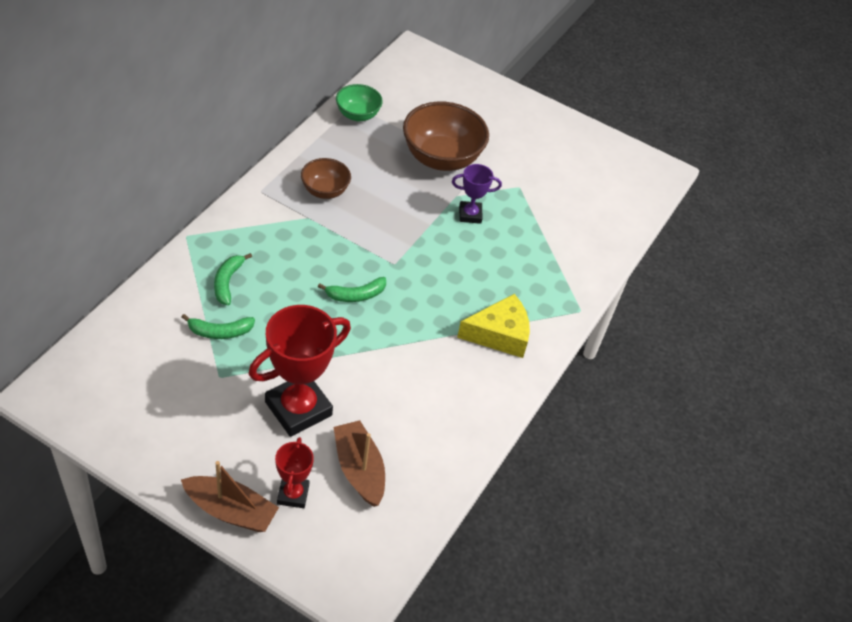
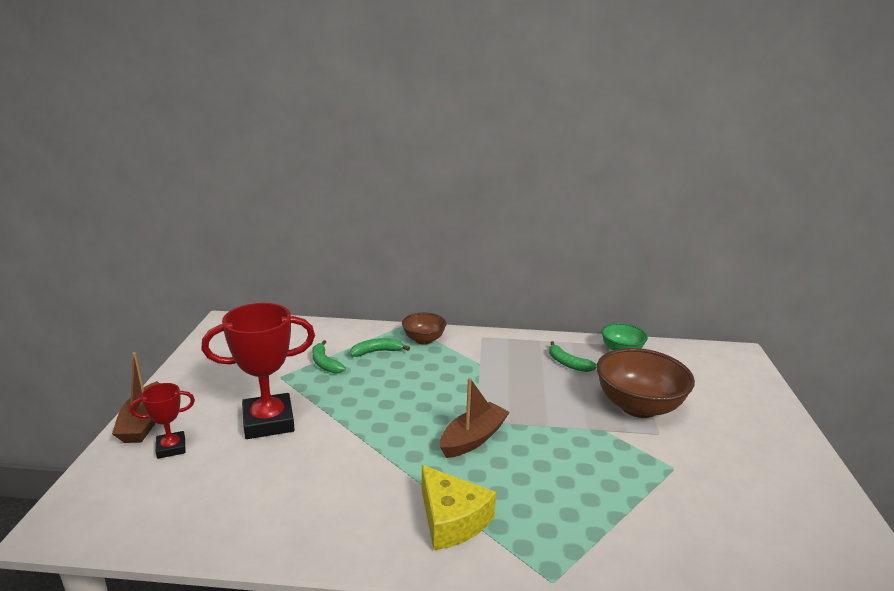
camera: 70 degrees right, 25 degrees down
(298, 408) = (268, 422): red trophy -> red trophy turned 45 degrees counterclockwise
(325, 191) = (517, 362): brown bowl -> brown bowl (423, 340)
(356, 295) = (419, 412): green banana -> green banana (568, 363)
(359, 469) = (214, 477): brown boat -> brown boat (473, 438)
(470, 214) = (591, 446): purple trophy -> none

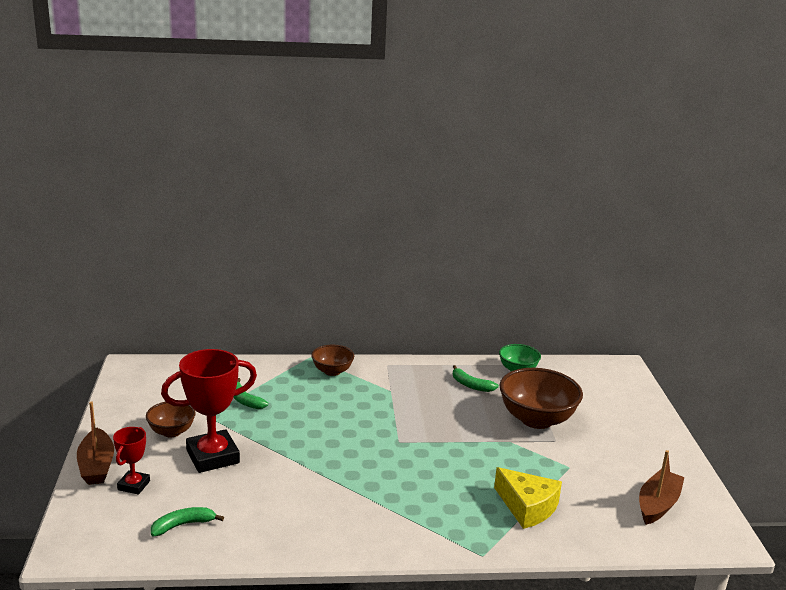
camera: 10 degrees left, 0 degrees up
(171, 448) = (133, 485): red trophy -> red trophy turned 45 degrees counterclockwise
(237, 391) = (171, 432): none -> brown bowl
(377, 352) = (291, 386): green banana -> green banana (183, 525)
(452, 519) = (396, 520): yellow cheese -> yellow cheese (527, 507)
(473, 438) = (399, 457): brown boat -> brown boat (658, 505)

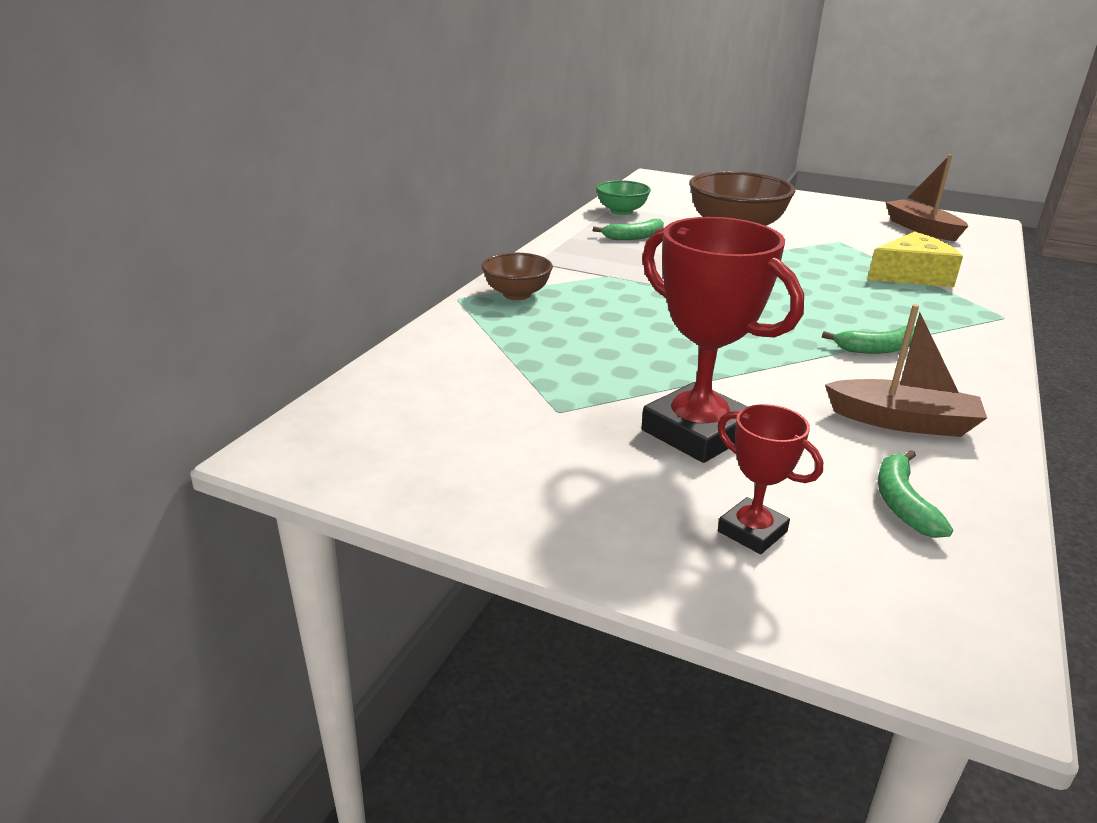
camera: 60 degrees left, 5 degrees up
(96, 466) = (655, 565): brown boat -> brown boat (902, 422)
(171, 432) = (585, 454): brown bowl -> none
(212, 456) = (697, 432): red trophy -> red trophy turned 45 degrees counterclockwise
(245, 400) = (538, 370): green banana -> green banana (877, 349)

